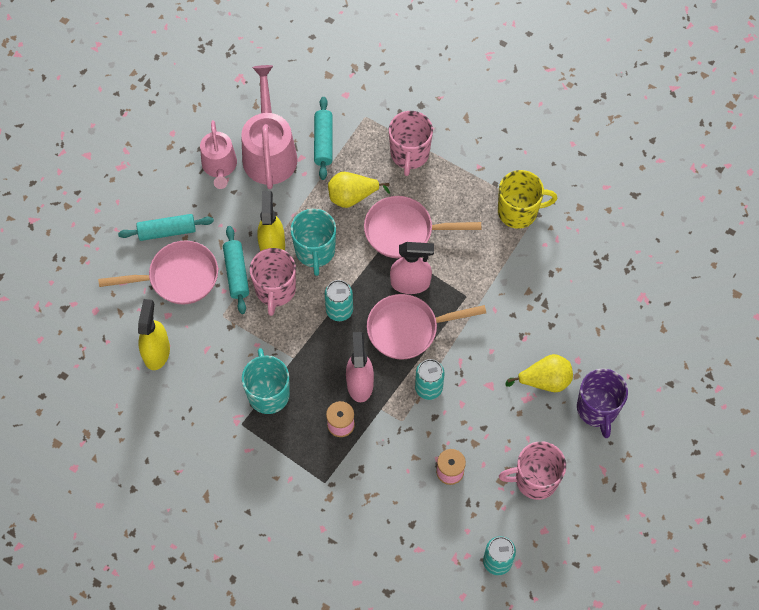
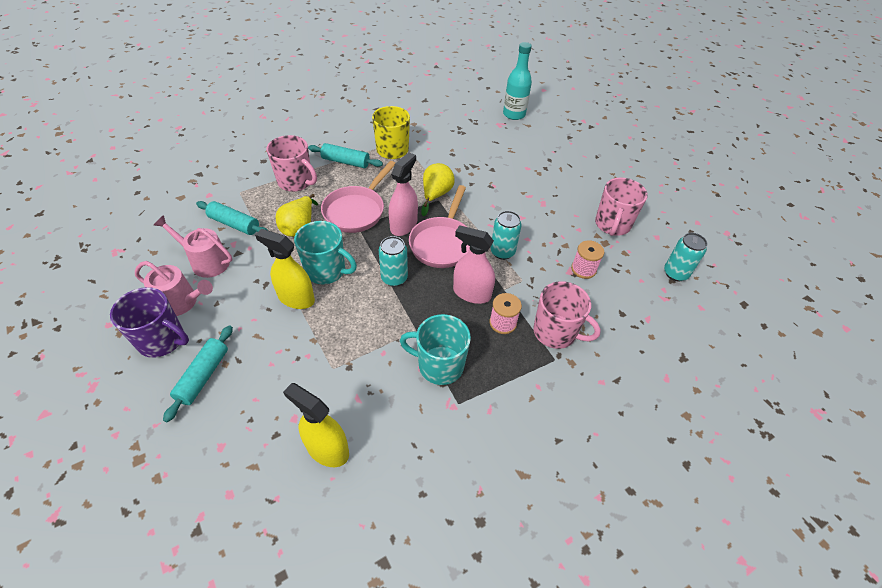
camera: 65 degrees left, 15 degrees down
(178, 277) = (261, 389): pink pan -> none
(236, 273) = (298, 337): turquoise rolling pin -> turquoise rolling pin (345, 162)
(269, 152) = (206, 262): pink watering can -> pink watering can, size x0.64
(275, 290) = (339, 314): pink mug -> pink mug (555, 332)
(544, 381) = (534, 189): yellow pear -> yellow pear (436, 195)
(597, 409) = (570, 173): purple mug -> purple mug (162, 340)
(675, 304) = (514, 114): none -> turquoise bottle

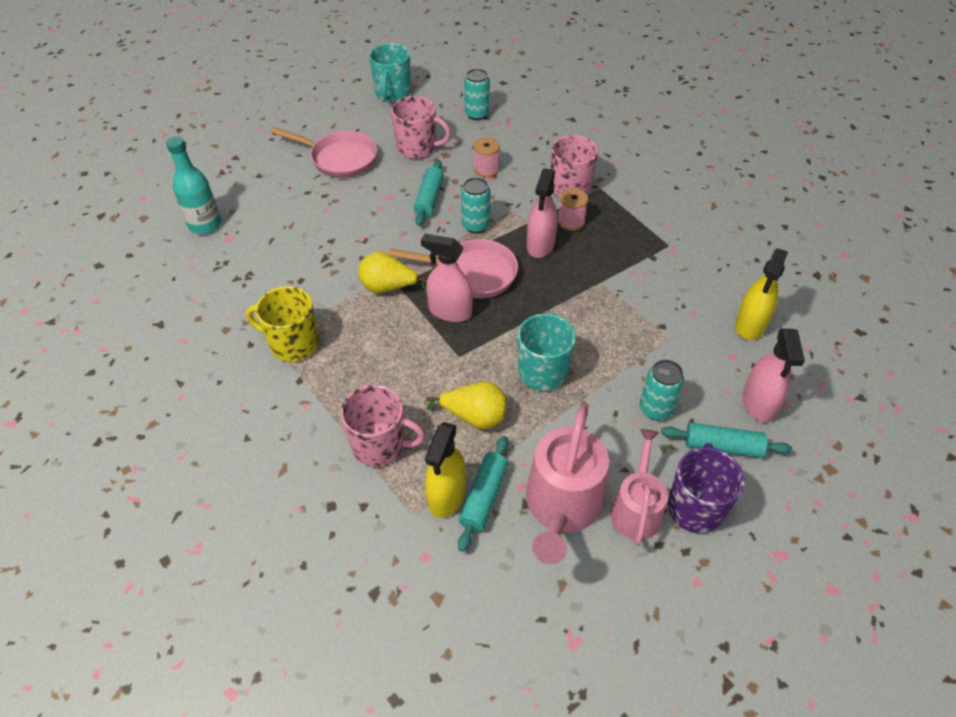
camera: 95 degrees left, 0 degrees up
(206, 262) = (562, 506): pink watering can -> pink watering can, size x1.55
(232, 421) = (758, 404): none -> pink spray bottle
(296, 182) = (380, 446): pink mug -> pink mug turned 75 degrees clockwise
(296, 298) = (592, 390): yellow spray bottle -> yellow spray bottle (446, 495)
(345, 162) = (326, 394): turquoise rolling pin -> turquoise rolling pin (429, 199)
(356, 210) = (431, 362): pink pan -> pink pan (339, 159)
(394, 278) = (537, 308): turquoise can -> turquoise can (655, 409)
(439, 365) = (635, 261): turquoise mug -> turquoise mug (392, 94)

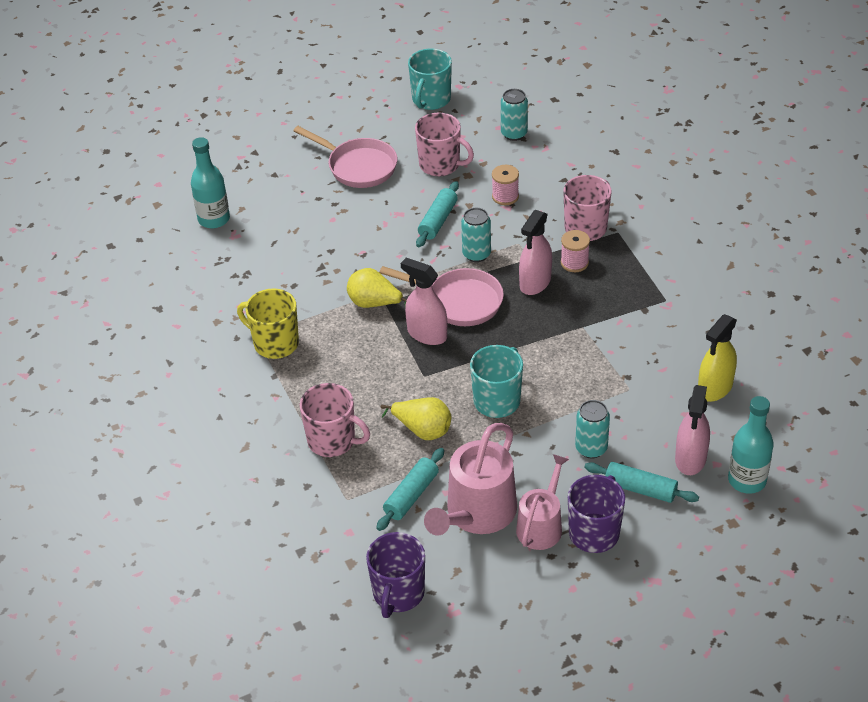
camera: 15 degrees right, 5 degrees down
(446, 495) = (379, 489): yellow spray bottle -> none
(503, 629) = (398, 593): none -> purple mug
(823, 418) = (747, 480): none -> turquoise bottle

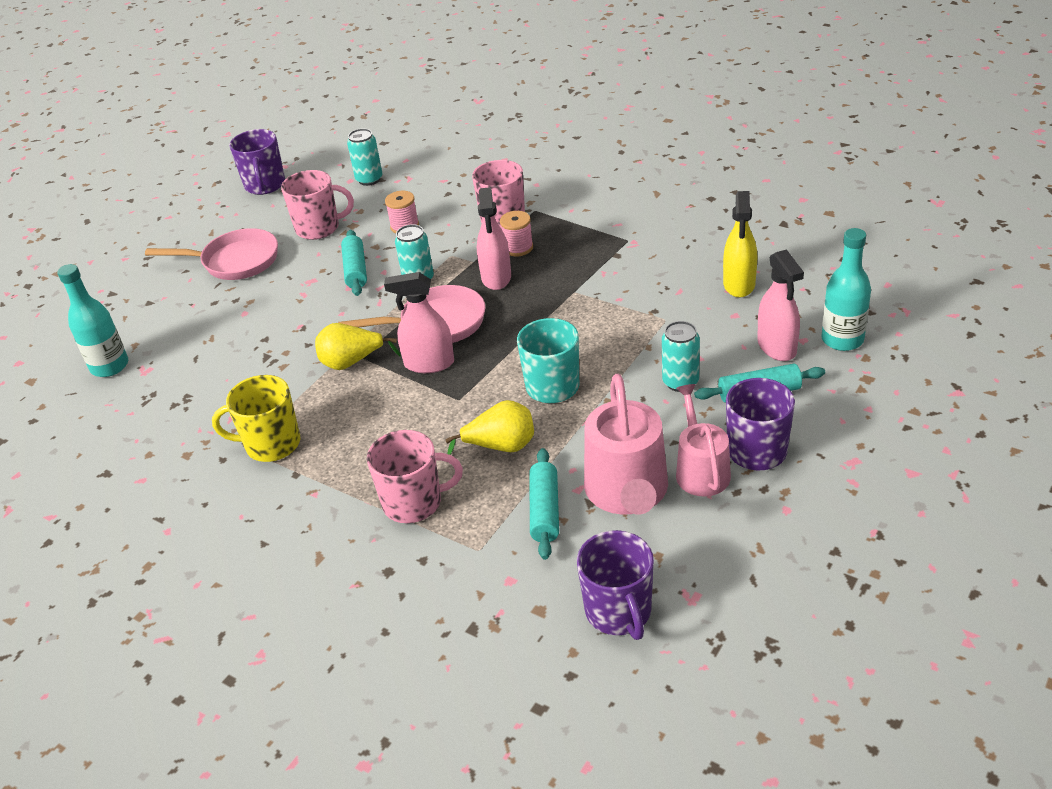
camera: 30 degrees left, 5 degrees down
(431, 100) = (265, 185): turquoise mug -> purple mug

